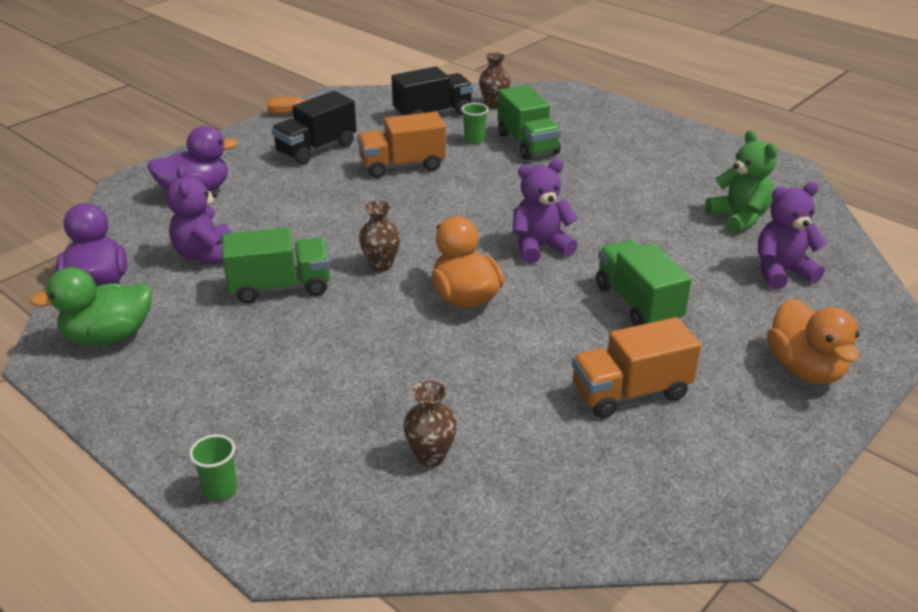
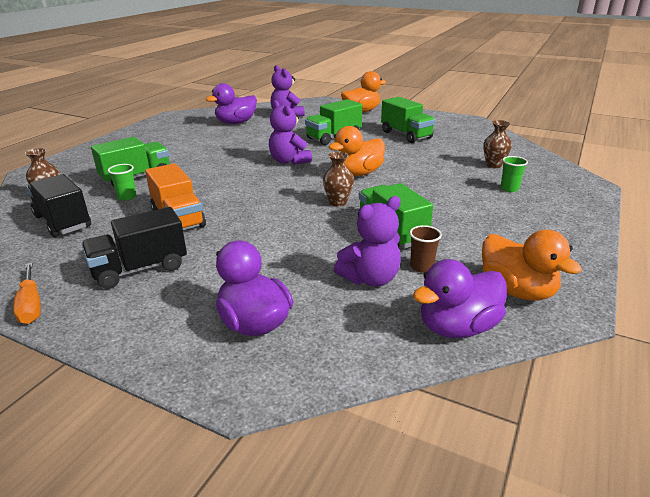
camera: 105 degrees left, 5 degrees down
(109, 336) = (517, 290): green duck -> orange duck
(198, 289) = (421, 267): none -> brown cup
(220, 490) = (582, 207): green cup -> green cup (509, 188)
(316, 149) = (140, 269): black truck -> black truck turned 120 degrees clockwise
(630, 392) = (406, 135): orange truck -> green truck
(739, 218) = (236, 123): green teddy bear -> purple duck

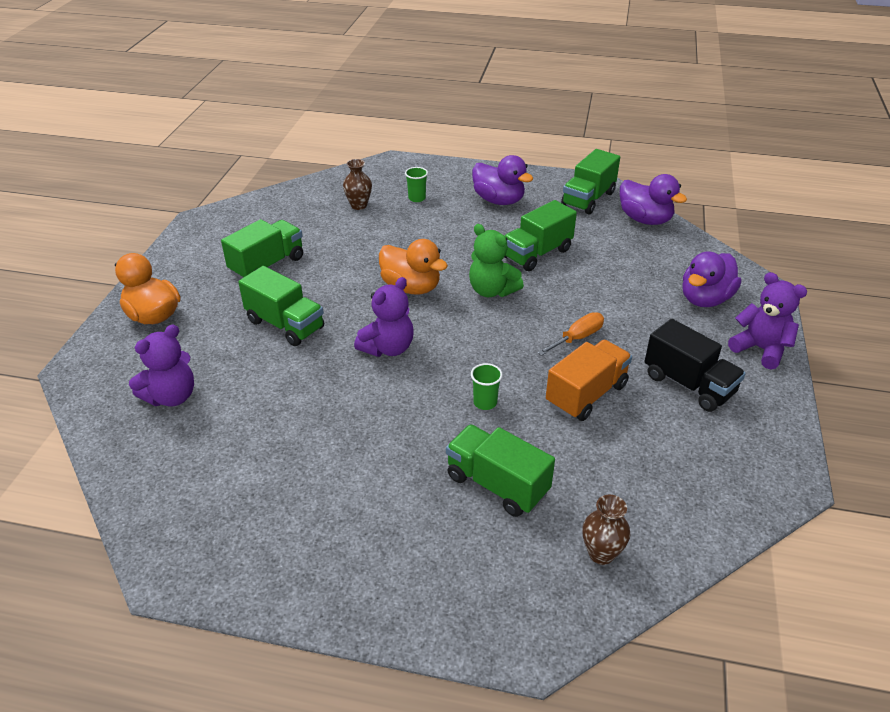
camera: 105 degrees left, 10 degrees up
(31, 305) = (784, 430): orange screwdriver -> orange screwdriver (577, 338)
(63, 222) = (649, 496): black truck -> none
(127, 197) = (558, 465): green cup -> green cup (485, 402)
(236, 123) = (219, 452): purple duck -> purple duck (499, 200)
(338, 202) = (492, 290): brown vase -> green teddy bear
(370, 278) = (614, 256): purple teddy bear -> purple teddy bear (760, 349)
(421, 267) = (583, 236): brown cup -> none
(517, 290) = (588, 199): orange duck -> green truck

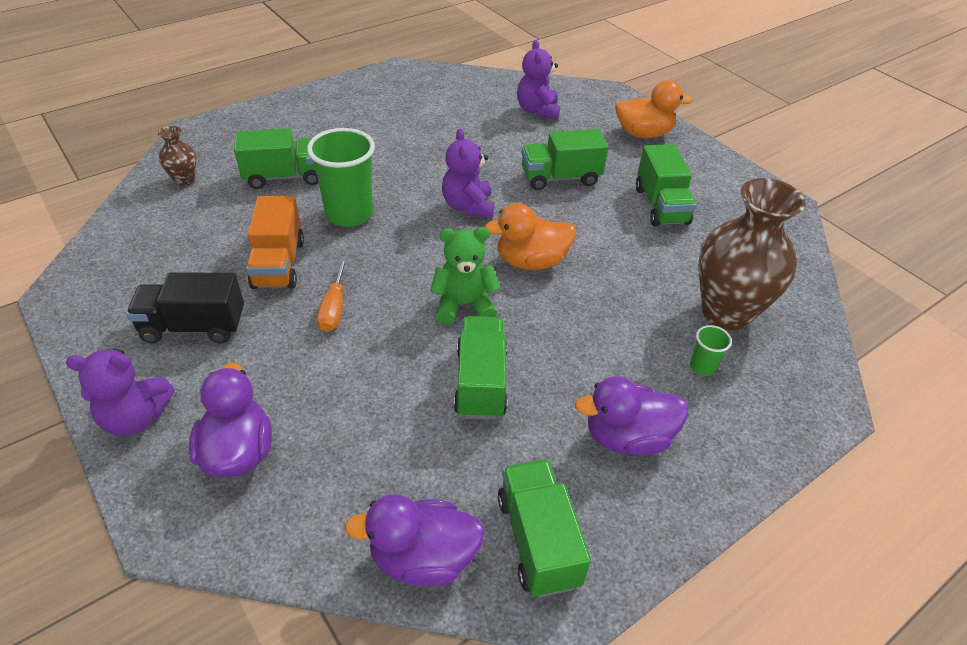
camera: 130 degrees right, 5 degrees up
(359, 205) = (726, 312): brown vase -> brown vase, size x2.21
(485, 402) = (349, 214): green cup -> green cup, size x2.18

